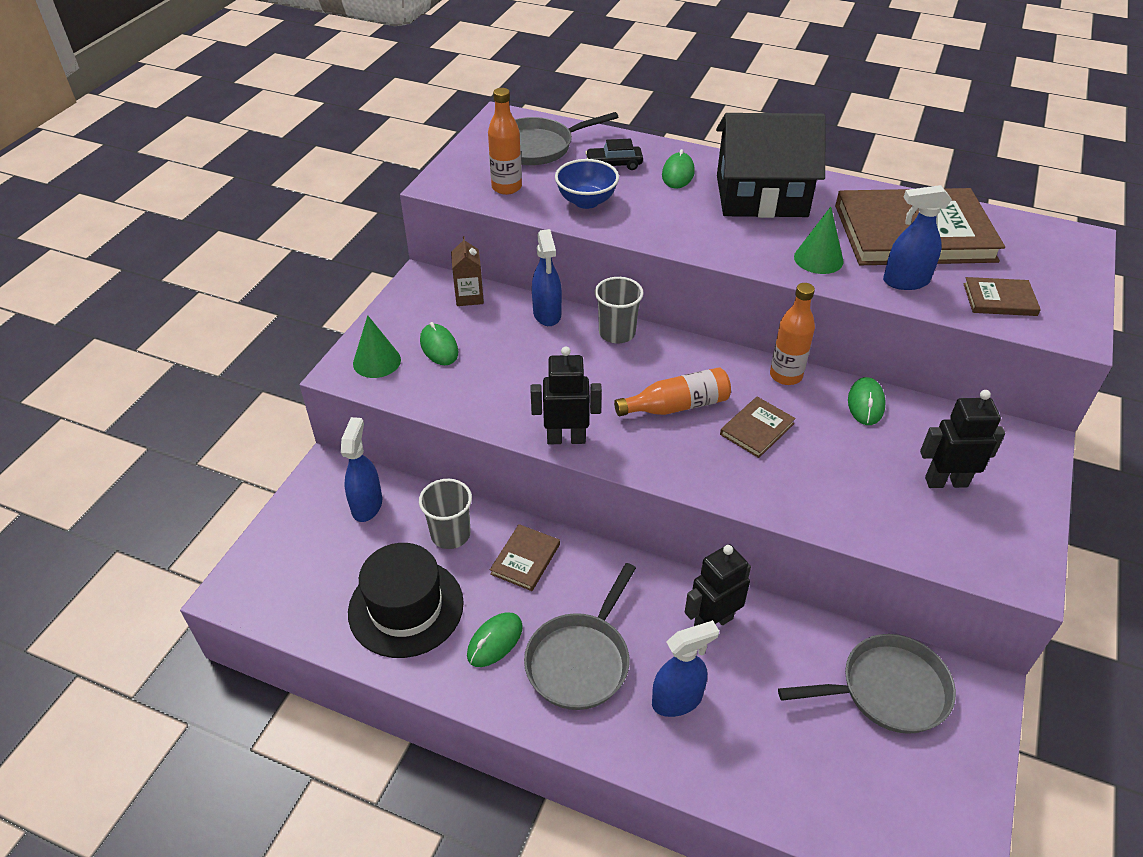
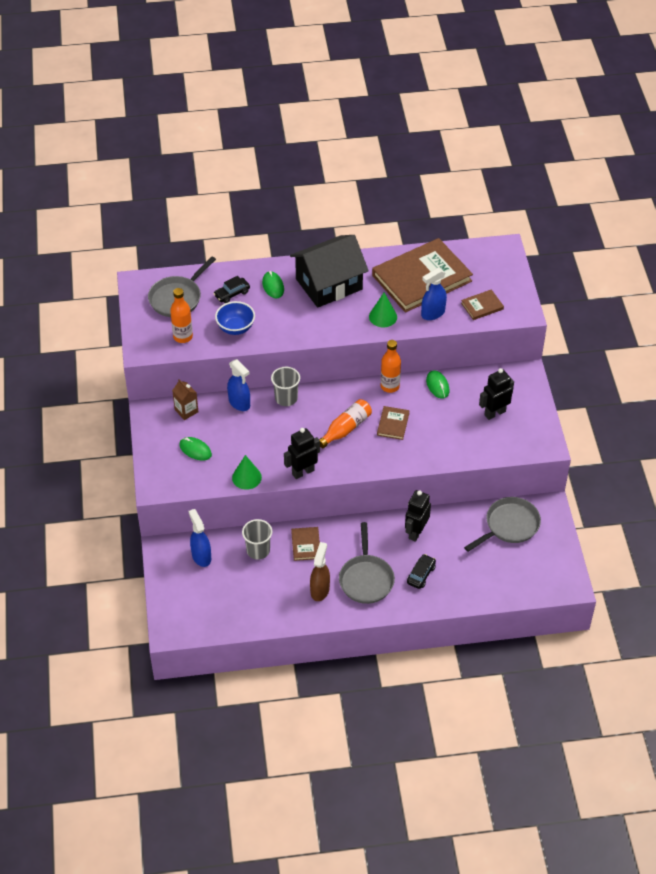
camera: 30 degrees left, 5 degrees up
(377, 361) = (168, 474): green cone -> green cone (246, 477)
(406, 607) = (264, 596): black hat -> none
(495, 641) = (320, 590): green mouse -> brown spray bottle
(677, 700) = (421, 574): blue spray bottle -> black car

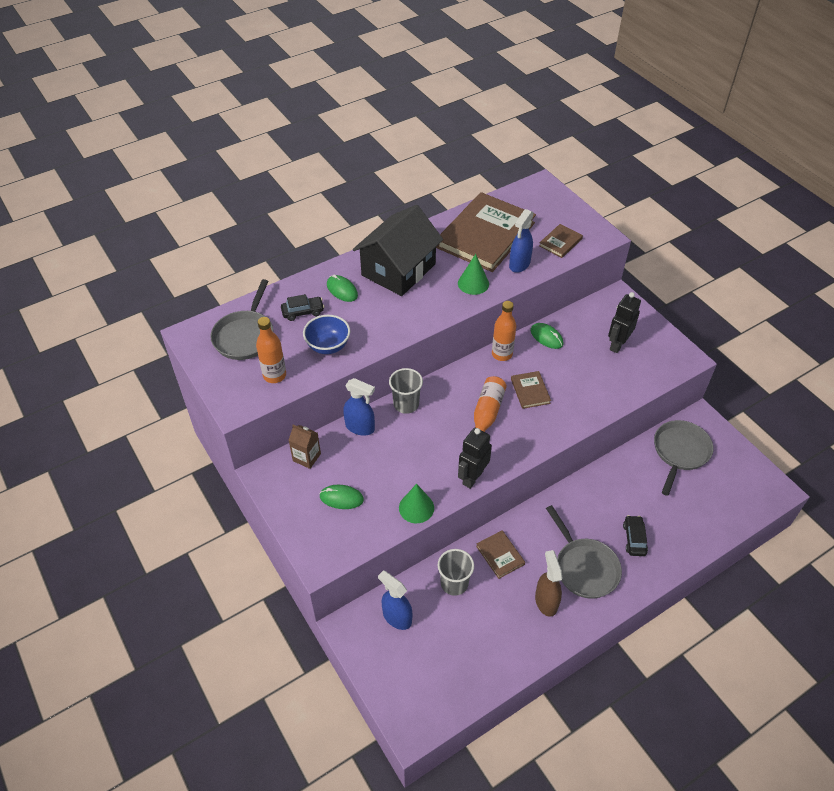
camera: 25 degrees left, 0 degrees up
(232, 294) = (303, 312): black car -> black car turned 135 degrees counterclockwise
(416, 532) = (599, 495): black robot -> none

